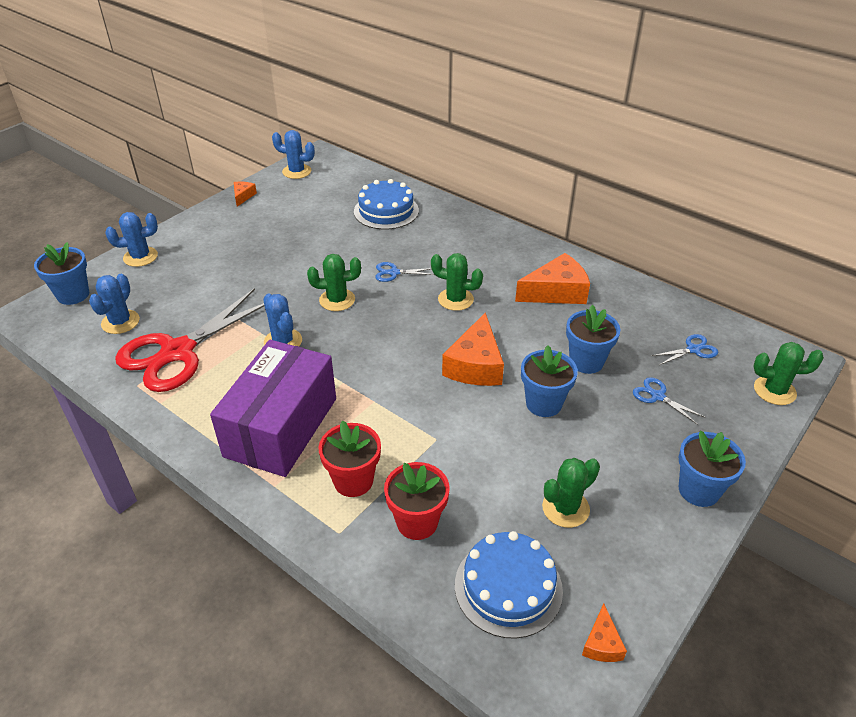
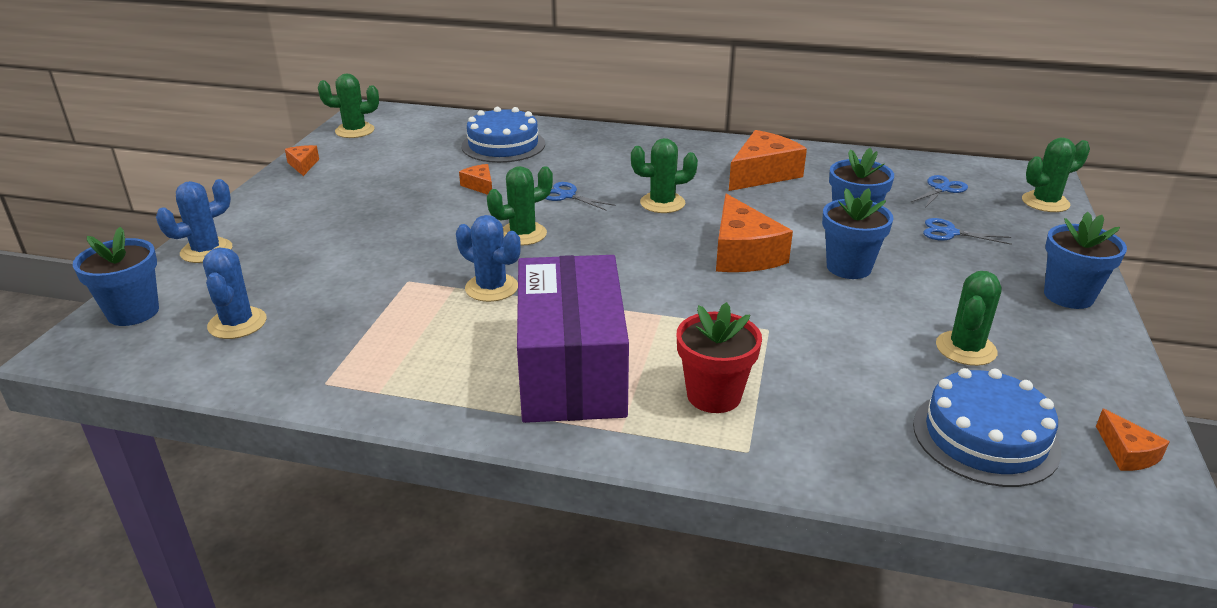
camera: 25 degrees left, 10 degrees down
(177, 352) = (354, 333): red scissors -> none
(297, 171) = (355, 131): blue cactus -> green cactus
(341, 246) = (480, 186): none -> orange cheese
(394, 273) = (567, 195): blue scissors -> blue scissors turned 60 degrees clockwise
(417, 522) = (827, 411): red flower pot -> none

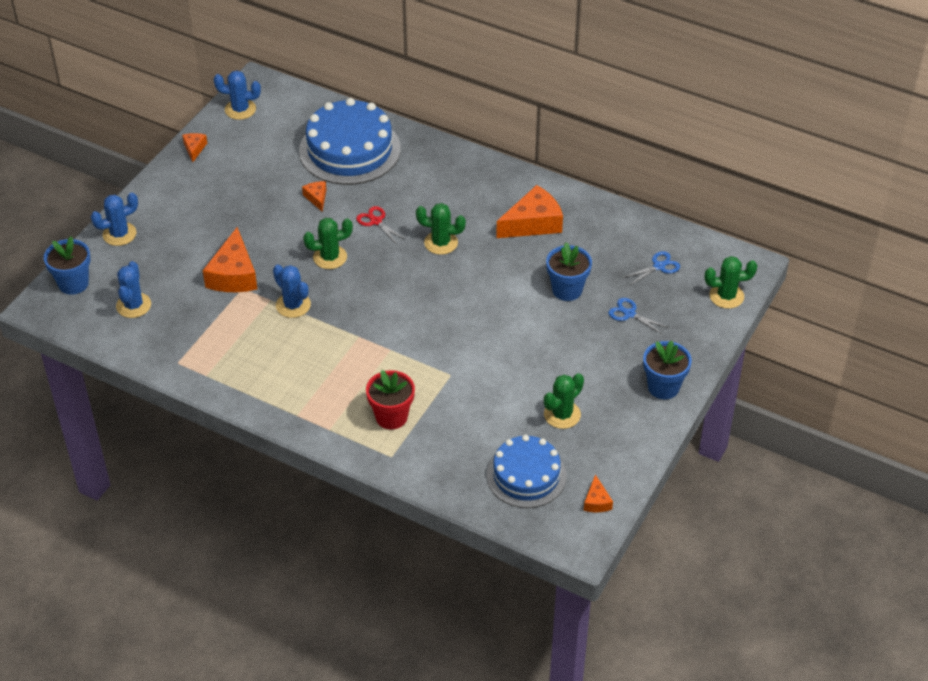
camera: 15 degrees right, 15 degrees up
(355, 131) = (240, 109): green cactus -> blue cactus
(503, 145) = (349, 150): blue cake -> blue cake, size x1.51
(567, 195) = (376, 221): blue scissors -> red scissors
(571, 370) = (318, 382): purple box -> none
(743, 253) = (471, 305): orange cheese -> orange cheese (233, 275)
(848, 267) = (535, 333): blue flower pot -> none

